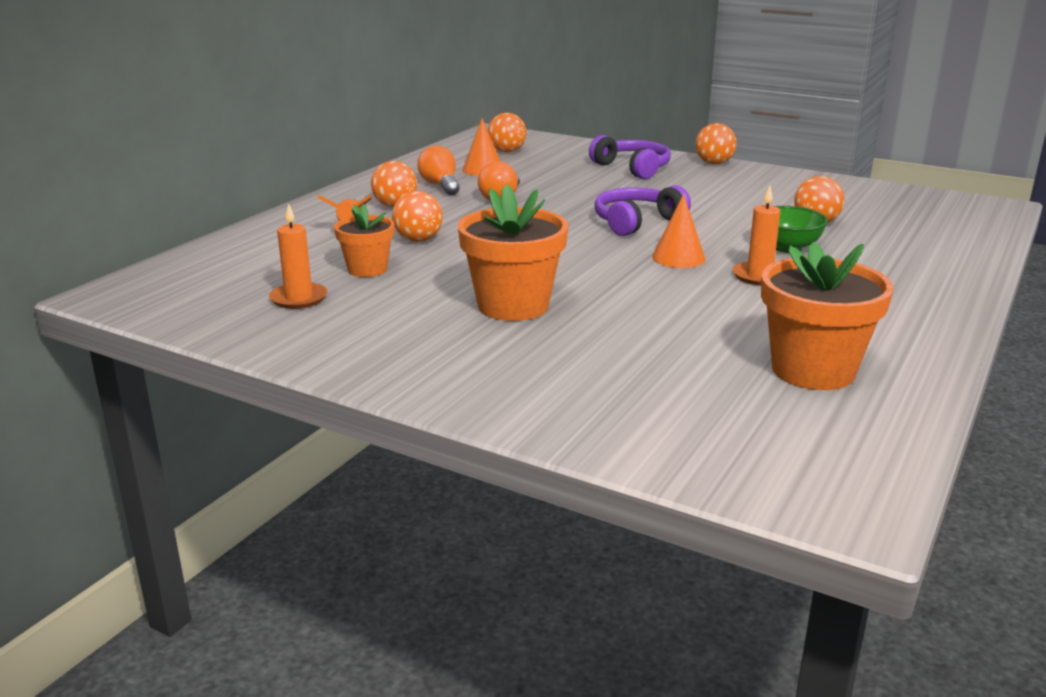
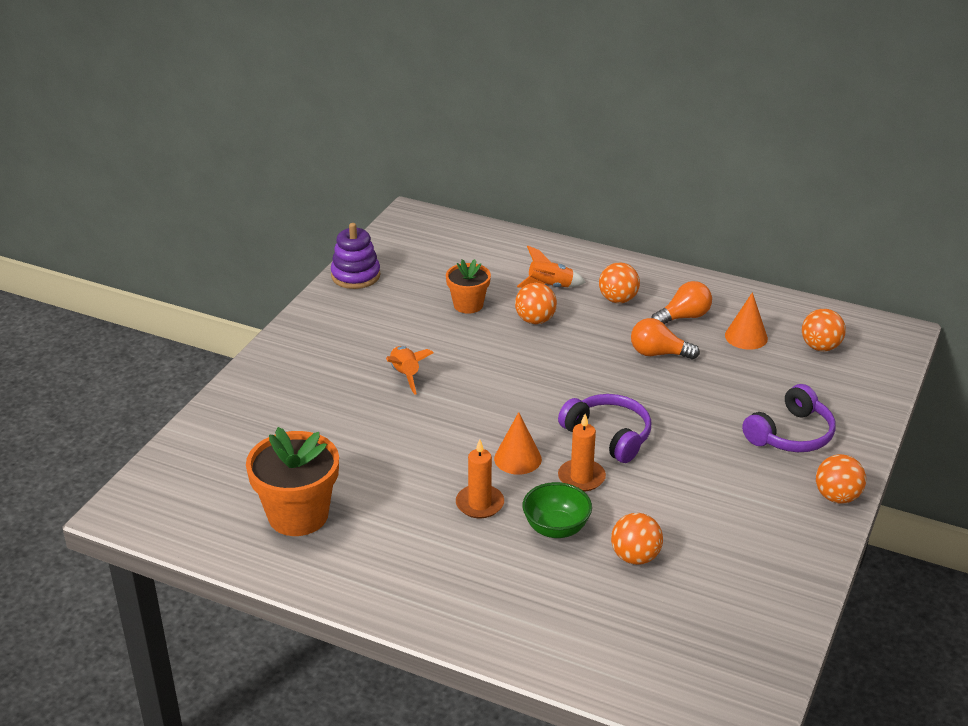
camera: 85 degrees right, 10 degrees up
(247, 333) = (355, 275): none -> purple stacking toy
(299, 298) = (411, 285): orange candle -> orange candle (581, 477)
(513, 306) = (405, 375): orange flower pot -> orange rocket

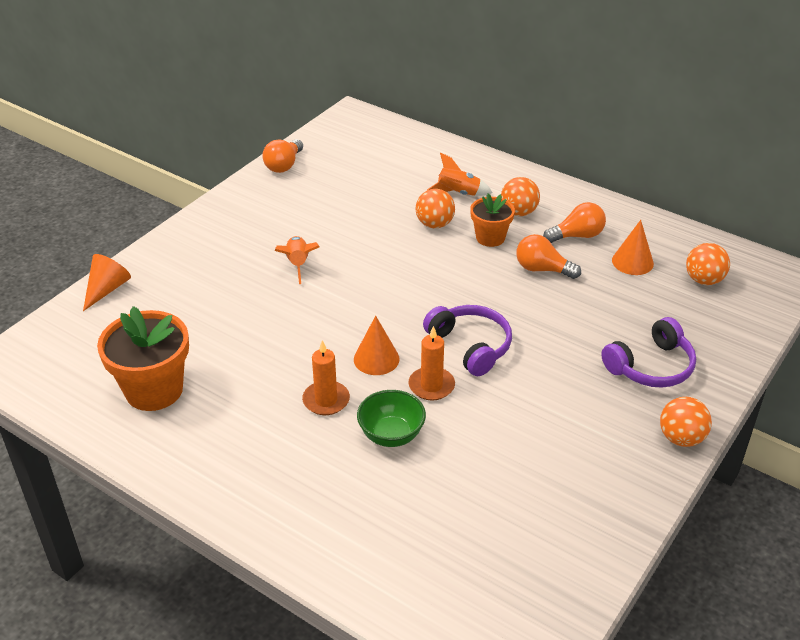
camera: 10 degrees right, 5 degrees up
(210, 422) = (107, 289): none -> orange cone
(355, 275) = (284, 165): purple stacking toy -> orange light bulb
(468, 305) = (377, 203): orange flower pot -> orange flower pot (490, 238)
(635, 557) = (460, 475): orange ball -> none

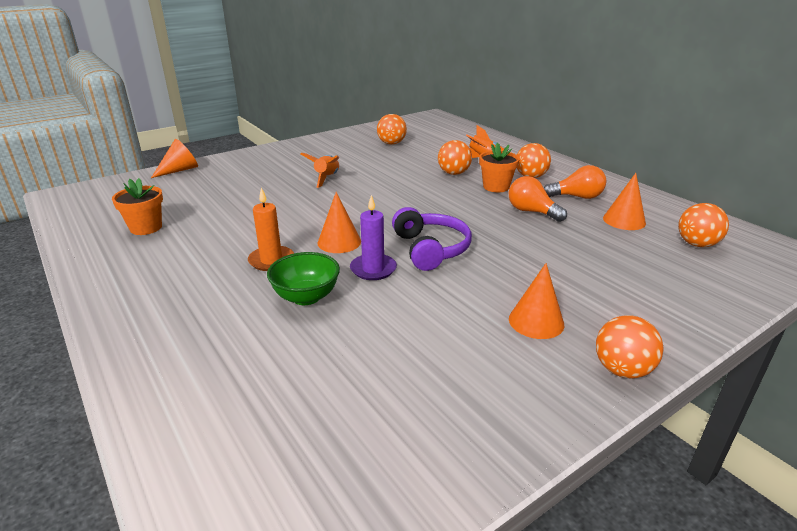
camera: 20 degrees right, 10 degrees down
(154, 390) = (146, 228): orange flower pot -> orange flower pot, size x0.60
(284, 165) = (363, 131): orange light bulb -> none
(333, 183) = (391, 143): none -> orange ball
(431, 386) = (373, 269): orange candle -> purple candle
(600, 408) = (536, 321): none -> orange cone
(651, 366) = (611, 298): purple headphones -> none

